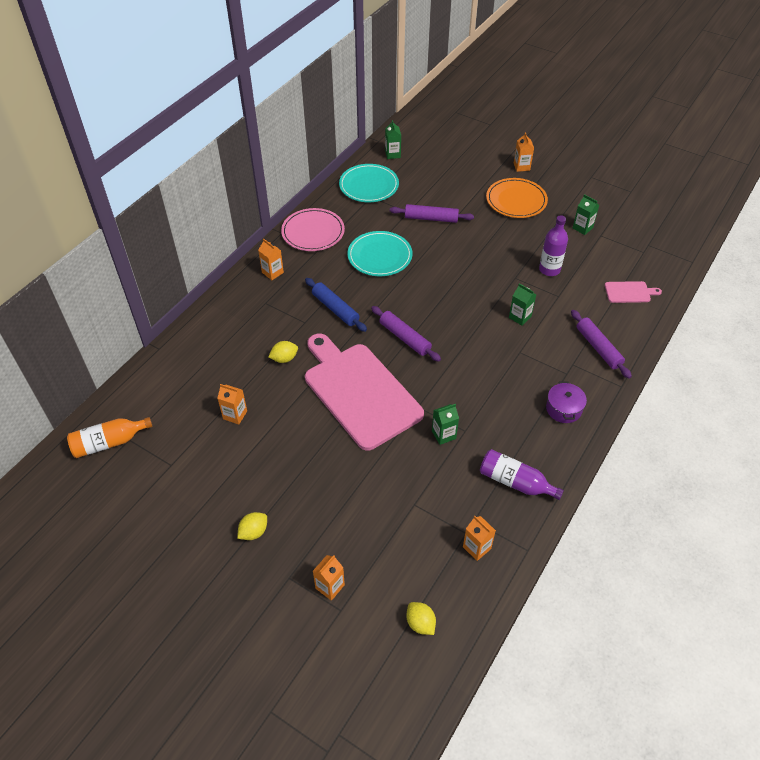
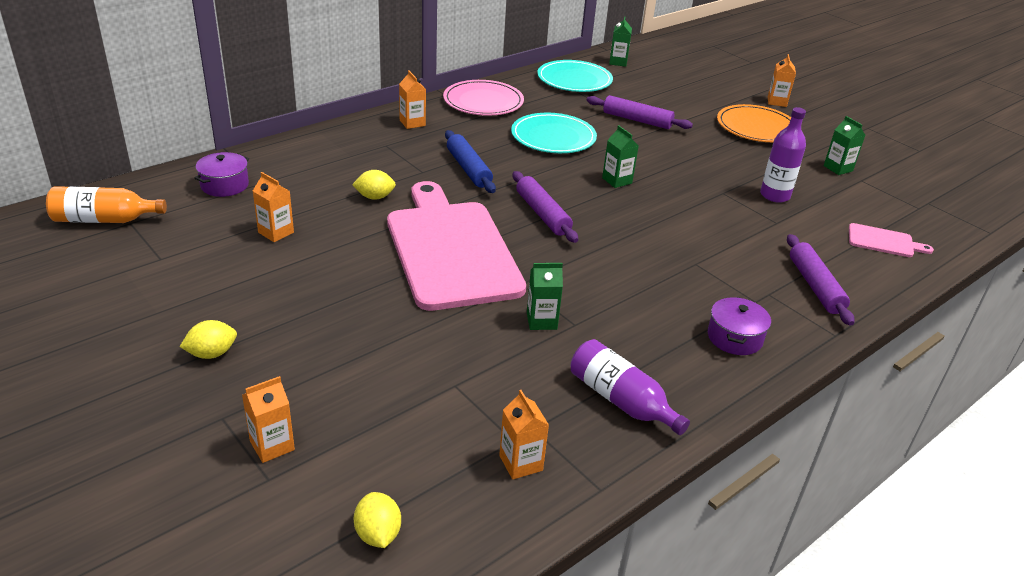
camera: 15 degrees right, 15 degrees down
(173, 381) = (224, 185): none -> purple pot
(520, 317) = (712, 230): green carton -> green carton (617, 180)

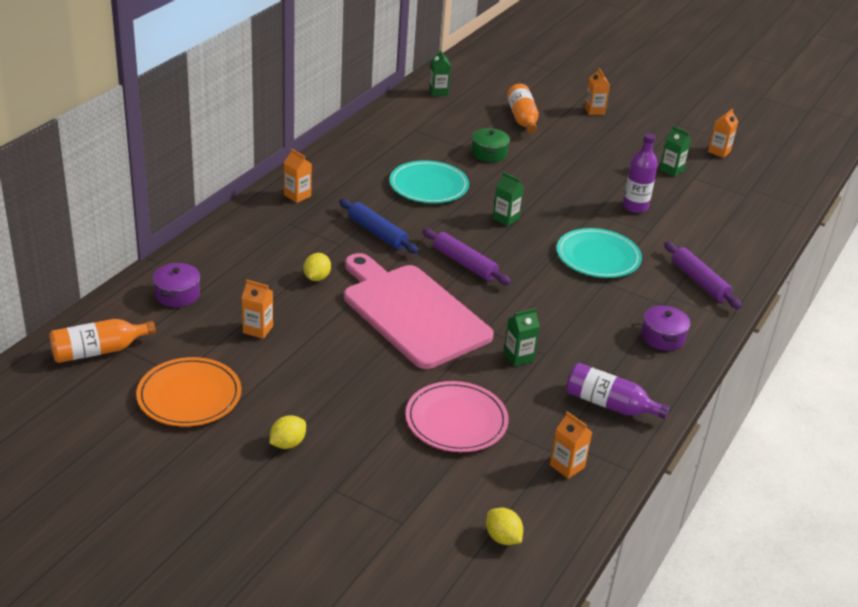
camera: 20 degrees left, 0 degrees up
(272, 445) = (387, 499): orange carton -> orange carton (719, 151)
(375, 197) = (317, 278): yellow lemon -> yellow lemon turned 45 degrees counterclockwise
(483, 101) = (345, 159): pink plate -> pink plate (456, 420)
(574, 79) = (411, 119): turquoise plate -> turquoise plate (598, 256)
(637, 120) = (489, 153): purple rolling pin -> green pot
(692, 96) = (522, 118): none -> orange bottle
(756, 127) = (590, 141): orange plate -> orange plate (189, 395)
(884, 241) = (732, 231): pink cutting board -> none

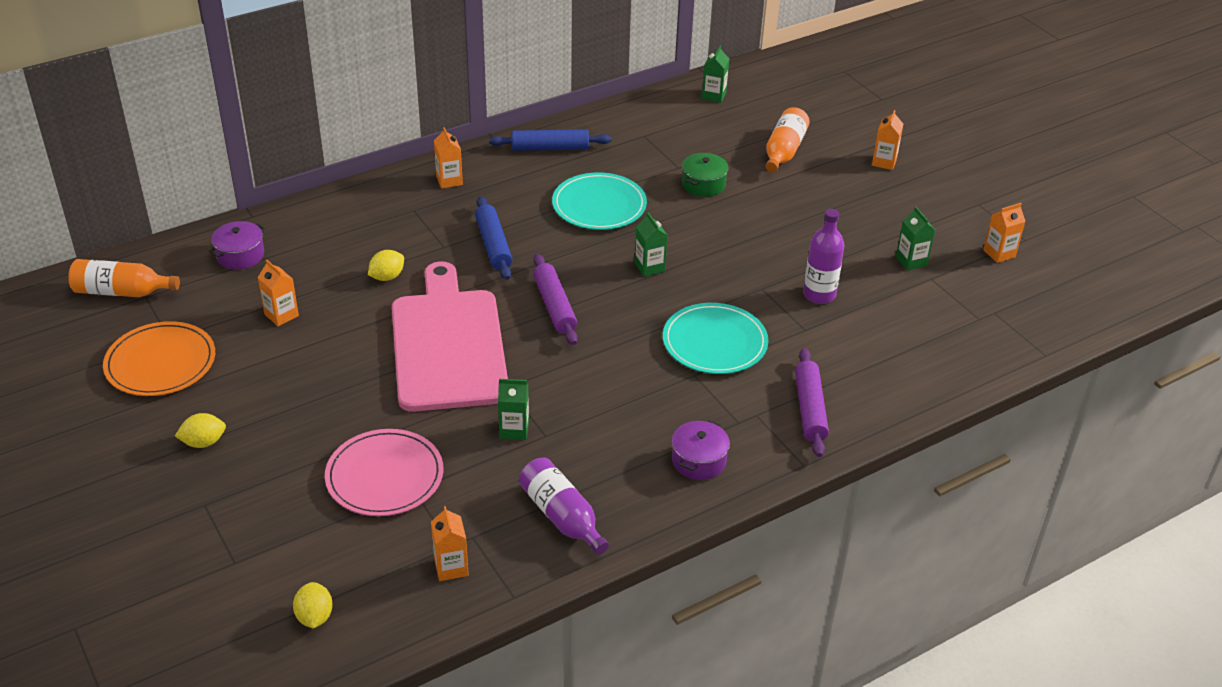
camera: 30 degrees right, 5 degrees up
(353, 154) = (550, 148): none -> blue rolling pin

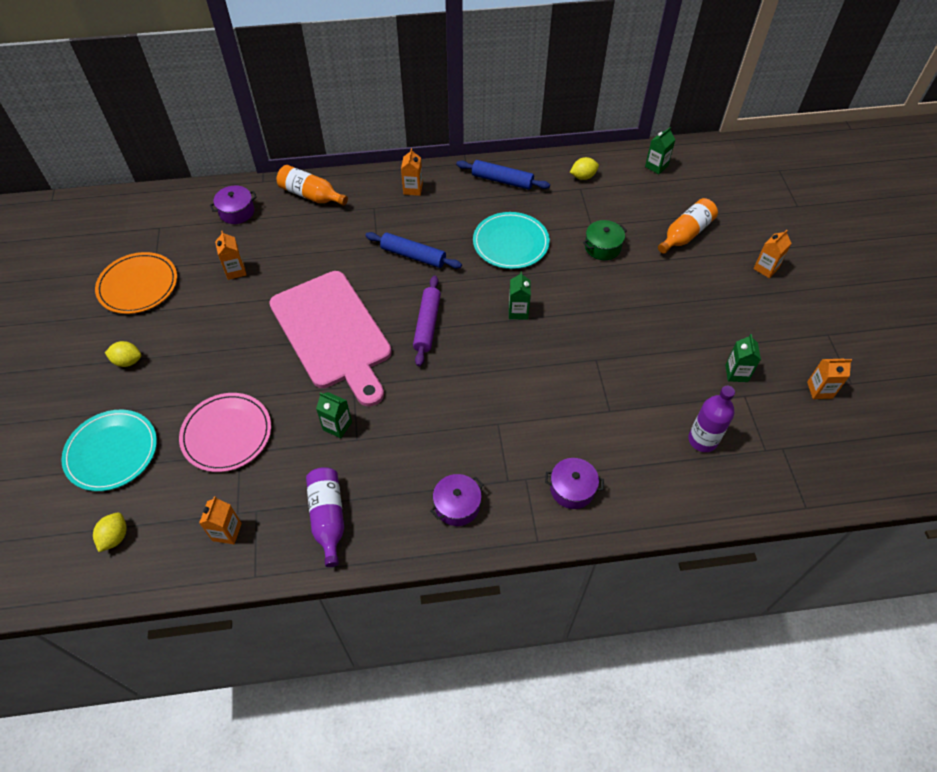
camera: 25 degrees right, 15 degrees up
(122, 292) = (147, 219): orange bottle -> orange bottle (311, 195)
(387, 277) = (323, 260): yellow lemon -> yellow lemon (583, 177)
(448, 344) = (333, 333): pink cutting board -> pink cutting board turned 135 degrees clockwise
(494, 245) = (413, 255): blue rolling pin -> blue rolling pin turned 75 degrees counterclockwise
(714, 342) = (530, 398): turquoise plate -> turquoise plate (111, 452)
(810, 409) = (572, 489): purple rolling pin -> purple pot
(819, 294) = (639, 381): purple bottle -> purple bottle (702, 440)

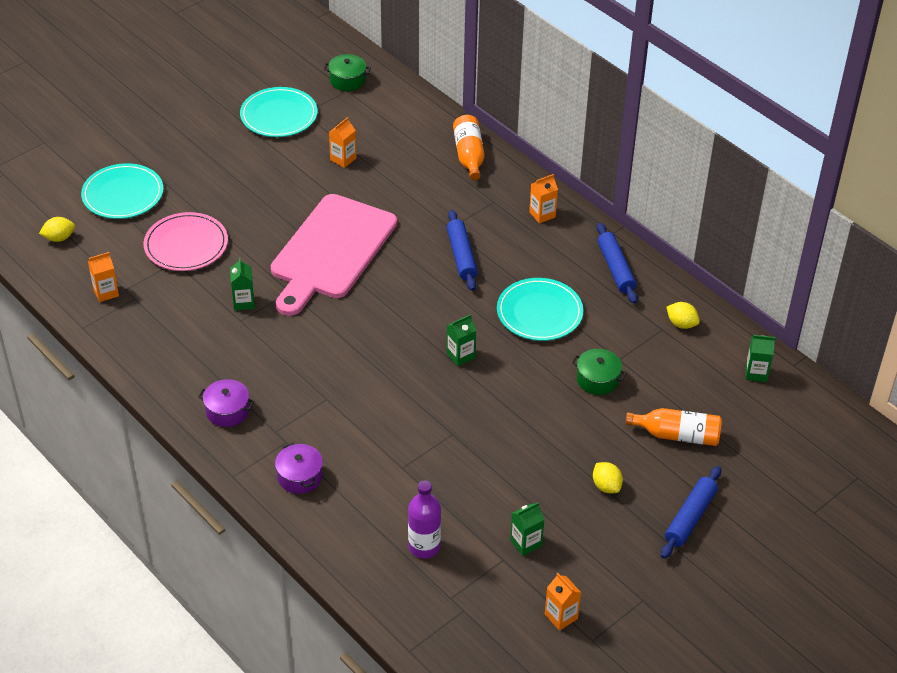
camera: 55 degrees right, 10 degrees down
(128, 361) = (205, 154): yellow lemon -> yellow lemon (606, 486)
(138, 285) = (279, 115): orange plate -> turquoise plate
(148, 221) = (347, 80): none -> green pot
(237, 212) = (406, 123): purple pot -> none
(328, 518) = (159, 341): purple bottle -> none
(427, 324) = (392, 303): purple rolling pin -> none
(766, 268) = (690, 517): orange carton -> blue rolling pin

